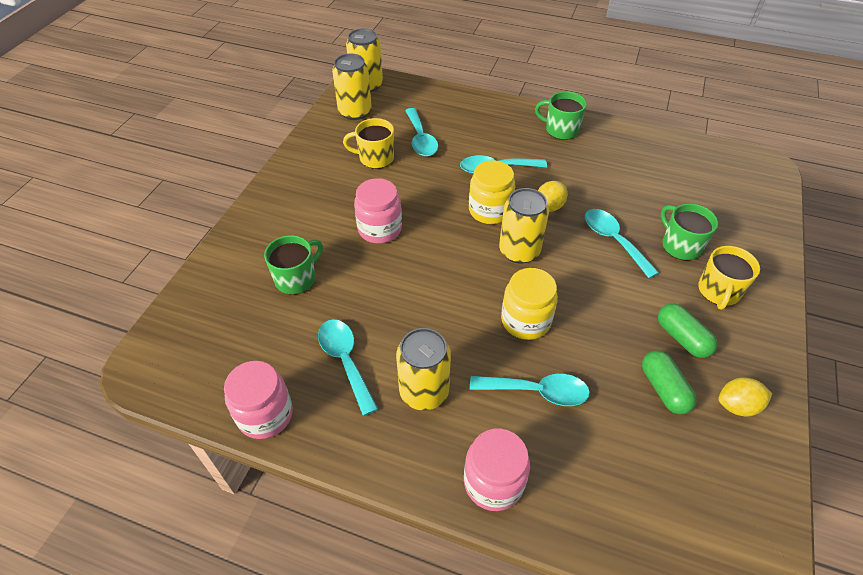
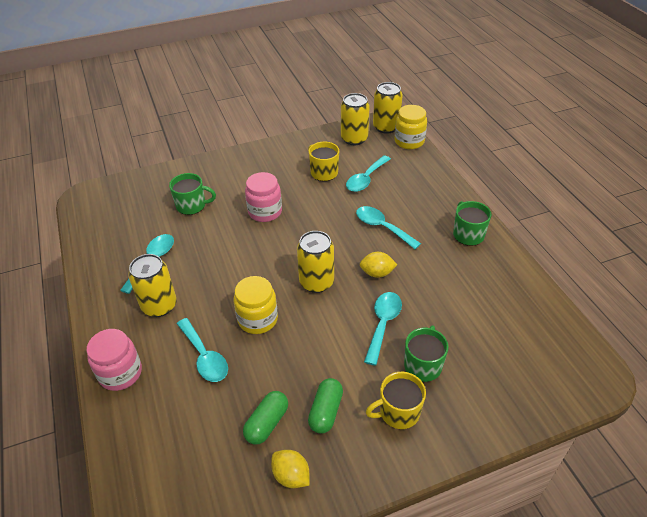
camera: 50 degrees right, 5 degrees down
(265, 415) = (91, 255): pink jar -> none
(490, 210) = (338, 247): yellow jar -> yellow jar (409, 141)

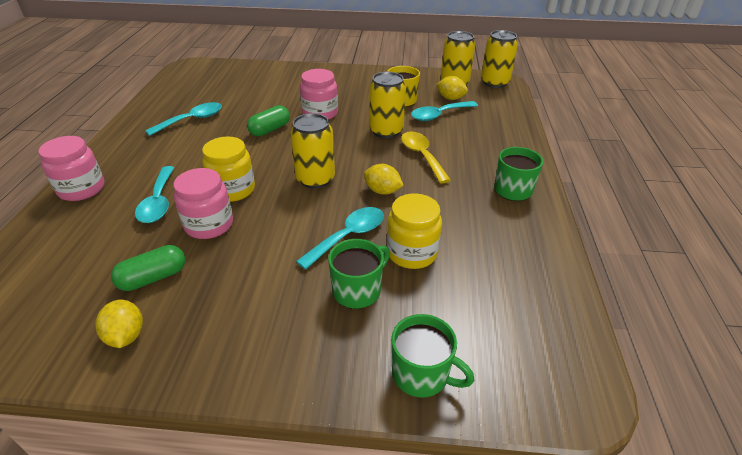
camera: 25 degrees right, 5 degrees down
(159, 305) = (164, 152): yellow can -> yellow can (386, 131)
(192, 206) = (263, 93): green mug -> green mug (421, 374)
(268, 359) = (209, 225): none -> pink jar
(325, 411) = (217, 291): green capsule -> green capsule (270, 130)
(362, 157) = (450, 98): none -> yellow lemon
(382, 227) = (422, 156): turquoise spoon -> yellow spoon
(398, 412) = (289, 325): yellow mug -> none
(409, 141) = (510, 98): yellow jar -> yellow jar (412, 252)

